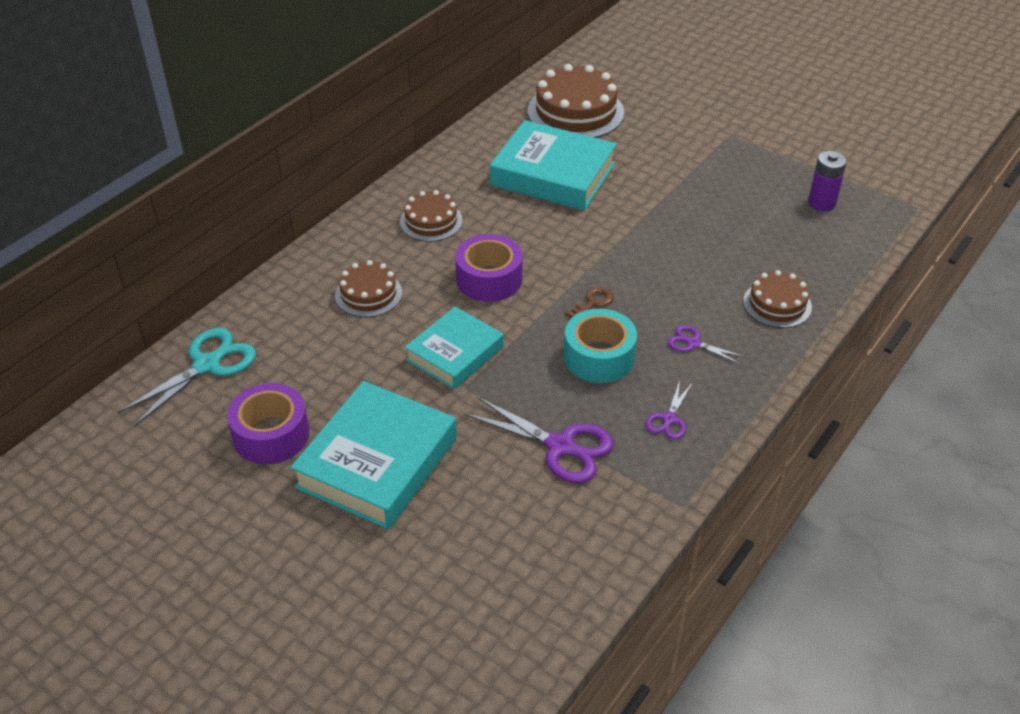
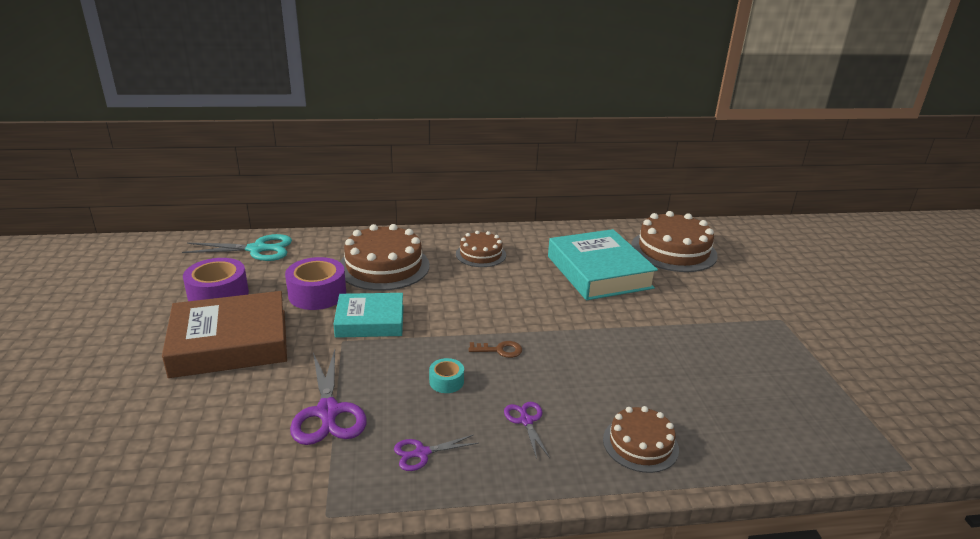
camera: 45 degrees right, 15 degrees down
(368, 294) = (384, 266): brown cake -> brown cake, size x1.72
(377, 462) = (230, 342): turquoise book -> brown book
(489, 279) = (459, 299): purple tape -> purple tape (317, 294)
(599, 357) = (446, 381): turquoise tape -> turquoise tape, size x0.51
(822, 203) = (802, 405): purple battery -> none

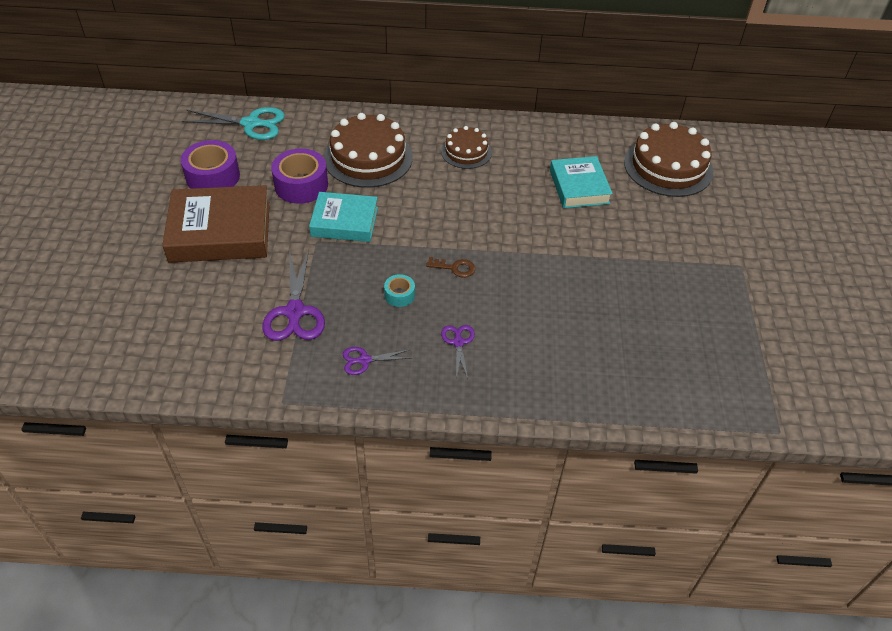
camera: 10 degrees right, 20 degrees up
(599, 272) = (579, 187): turquoise book -> turquoise book, size x0.64
(640, 444) = (549, 377): brown cake -> none

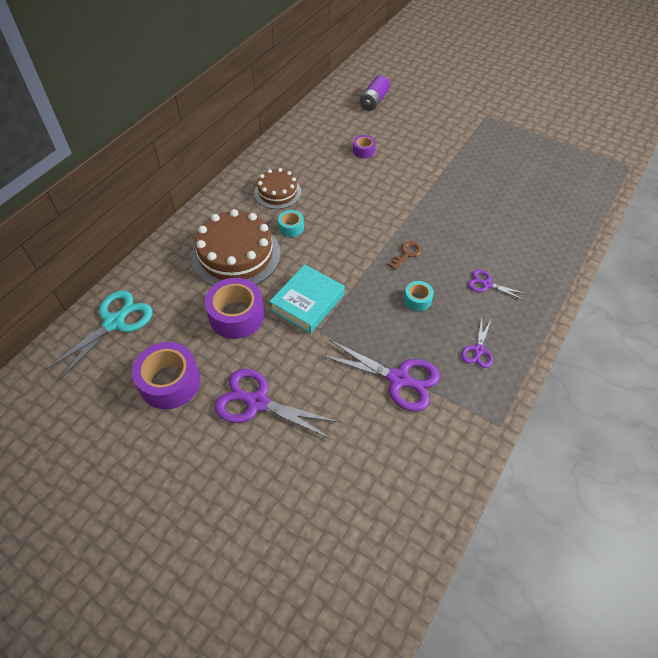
camera: 60 degrees left, 5 degrees up
(220, 231) = (256, 402): brown book -> purple scissors
(428, 177) = (291, 227): none -> turquoise tape
(579, 187) = (363, 151): turquoise book -> purple tape
(668, 167) = (374, 101): brown cake -> purple battery

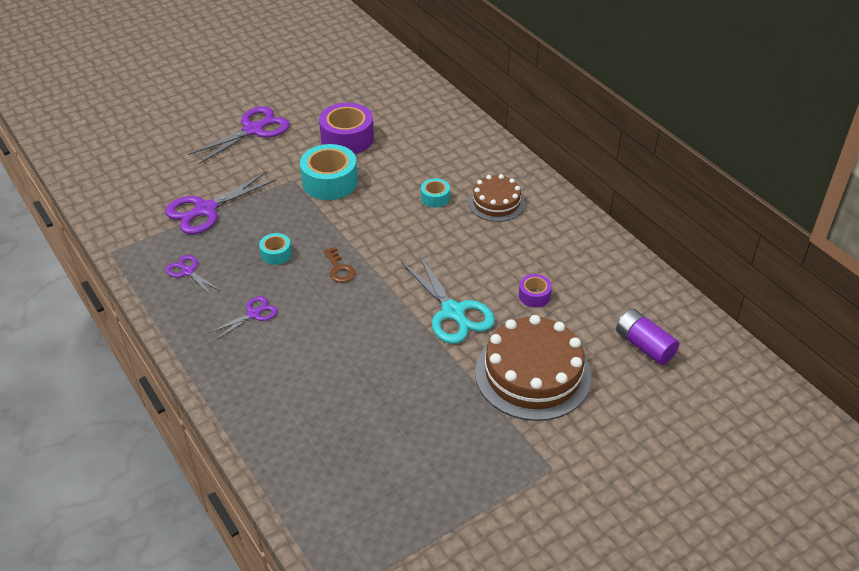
camera: 115 degrees right, 10 degrees down
(115, 322) = (389, 78): turquoise scissors -> turquoise scissors (454, 313)
(170, 382) = (308, 94): purple tape -> none
(236, 255) = (421, 154): brown cake -> brown cake (533, 374)
(307, 302) = (330, 182): turquoise book -> turquoise tape

